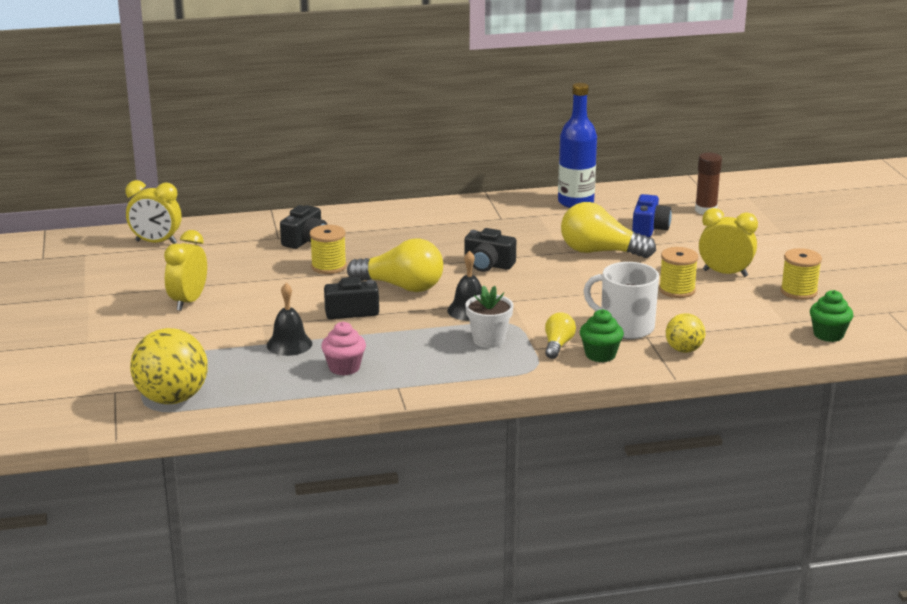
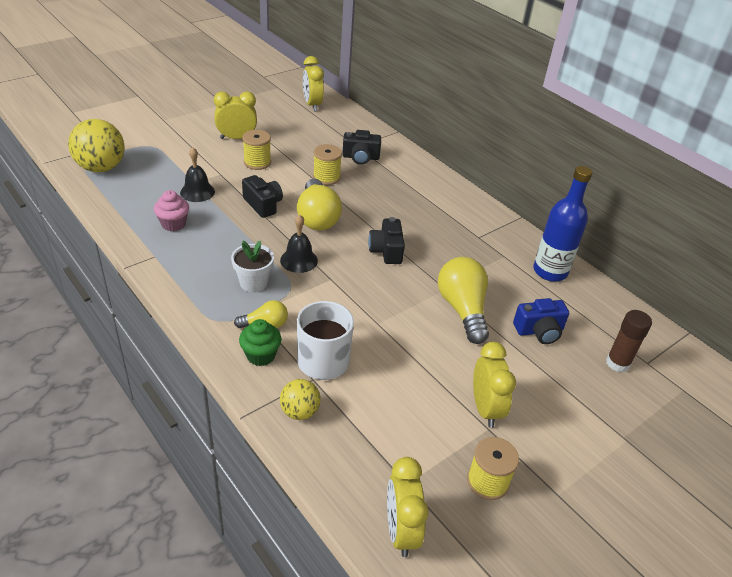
camera: 60 degrees right, 15 degrees up
(677, 290) = (422, 379): yellow spool -> yellow spool (257, 162)
(828, 335) = (401, 530): green cupcake -> yellow clock

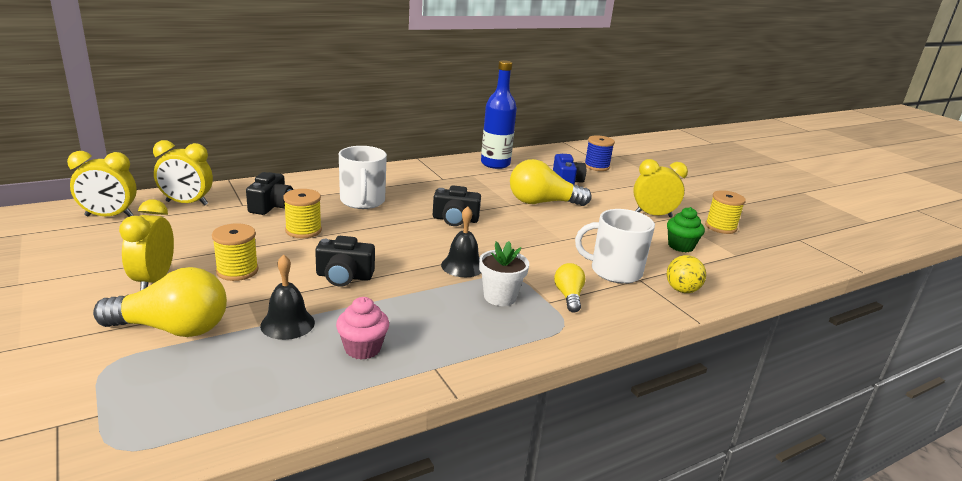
camera: 80 degrees left, 15 degrees down
(101, 168) = (146, 426): yellow ball -> none
(261, 355) = (614, 303): green cupcake -> green cupcake (680, 246)
(263, 205) = (344, 276): black camera -> black camera turned 150 degrees counterclockwise
(317, 217) = (384, 246): yellow light bulb -> yellow light bulb (172, 328)
(395, 197) = (362, 201): none -> white mug
(401, 530) = (779, 264): yellow clock -> yellow clock (187, 203)
(617, 363) = (596, 166): brown glue stick -> blue spool

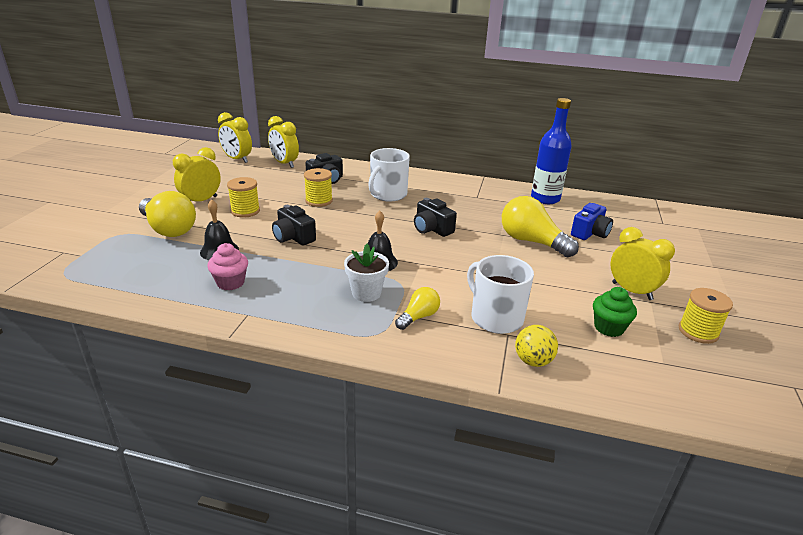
camera: 45 degrees right, 5 degrees up
(596, 166) = (651, 230): blue spool -> none

